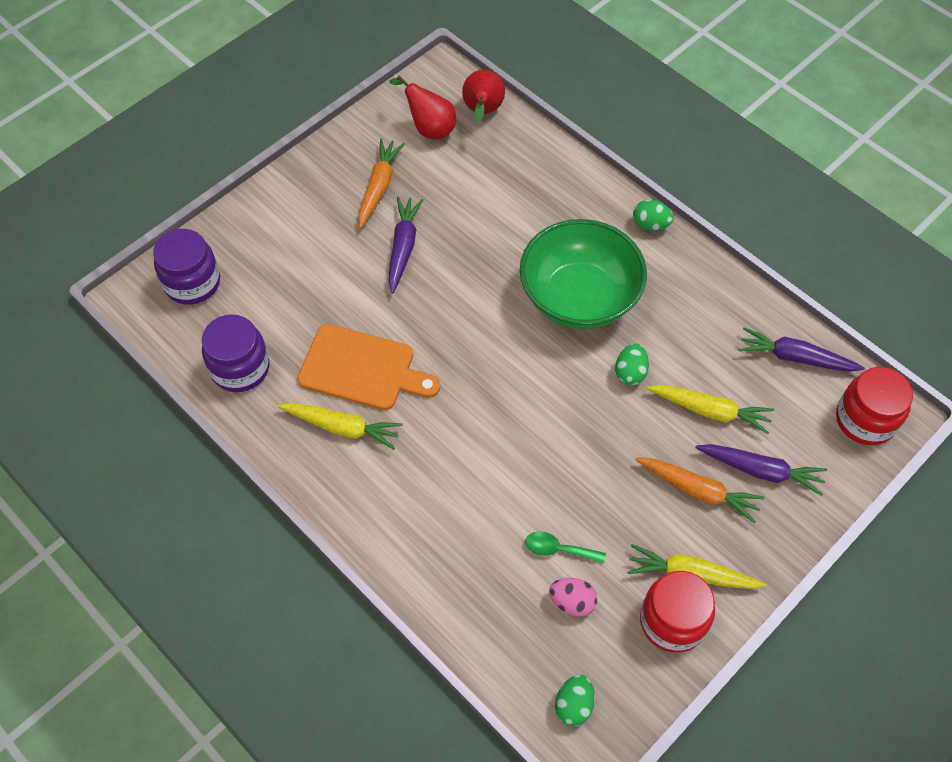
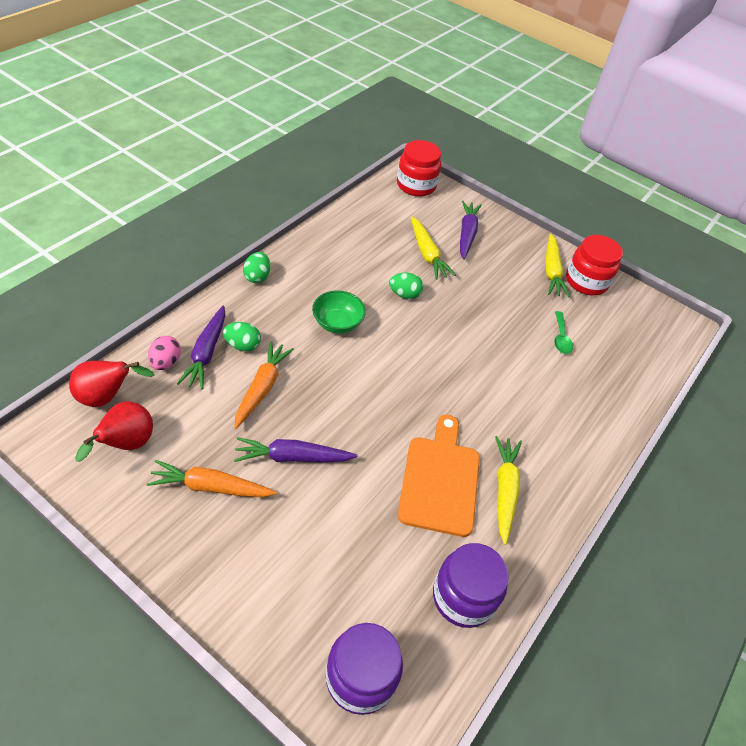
camera: 105 degrees left, 10 degrees down
(572, 602) = (595, 331): pink egg -> pink egg (165, 362)
(574, 705) = (662, 331): green egg -> green egg (242, 345)
(579, 297) = (337, 323): green bowl -> green bowl, size x0.50
(698, 491) = (491, 264): orange carrot -> orange carrot (262, 388)
(710, 411) = (427, 254): yellow carrot -> yellow carrot turned 150 degrees clockwise
(795, 357) = (374, 210): purple carrot -> purple carrot (206, 353)

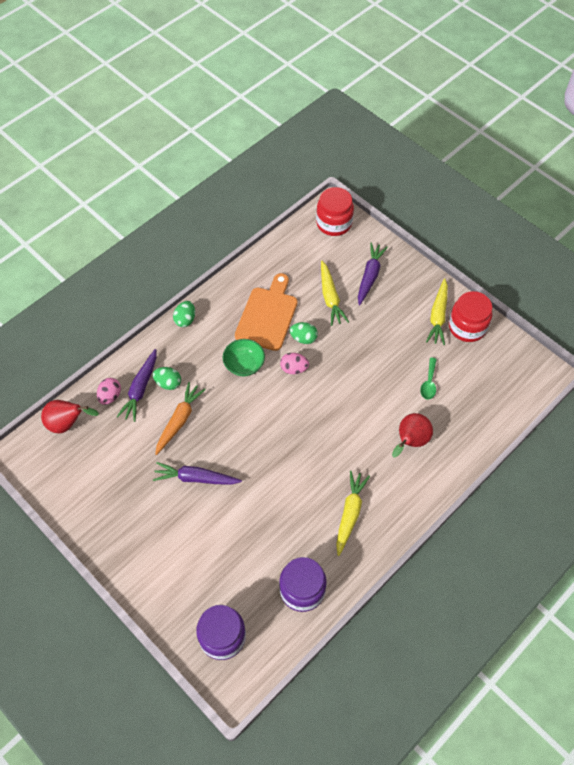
camera: 15 degrees right, 10 degrees up
(126, 444) = (80, 462): red pear -> red pear (410, 441)
(210, 487) = (136, 497): orange carrot -> none
(399, 326) = (294, 369): none -> pink egg
(440, 480) = (302, 502): orange cutting board -> orange cutting board (267, 316)

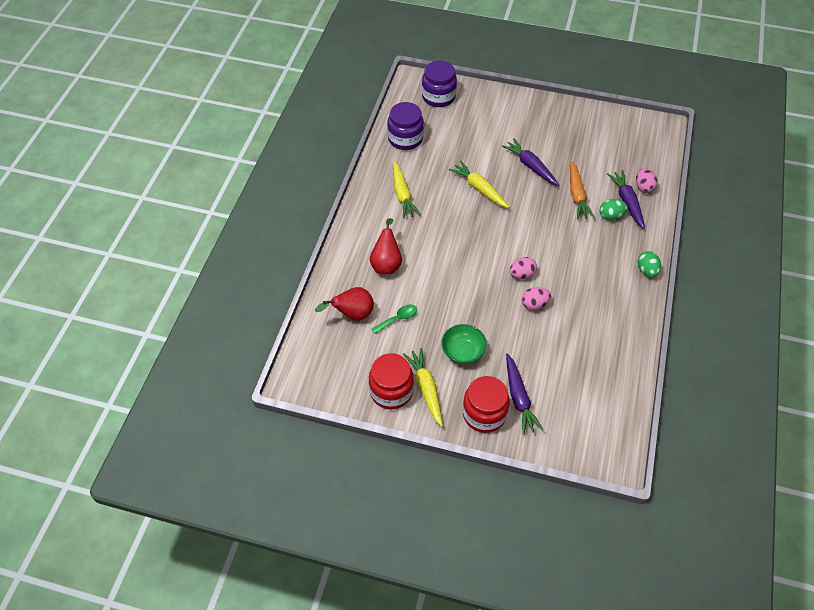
camera: 150 degrees right, 5 degrees down
(67, 424) = (653, 156): red pear -> red pear (352, 314)
(195, 478) = (530, 166): purple carrot -> purple carrot turned 105 degrees counterclockwise
(244, 365) = (565, 258): green bowl -> green bowl (463, 352)
(267, 316) = (581, 309): orange cutting board -> none
(303, 338) = (534, 304): green egg -> pink egg
(330, 297) = (540, 355): yellow carrot -> yellow carrot (479, 188)
(334, 223) = (599, 443): red jar -> red jar (484, 414)
(429, 383) = (398, 318): green spoon -> green spoon turned 75 degrees clockwise

